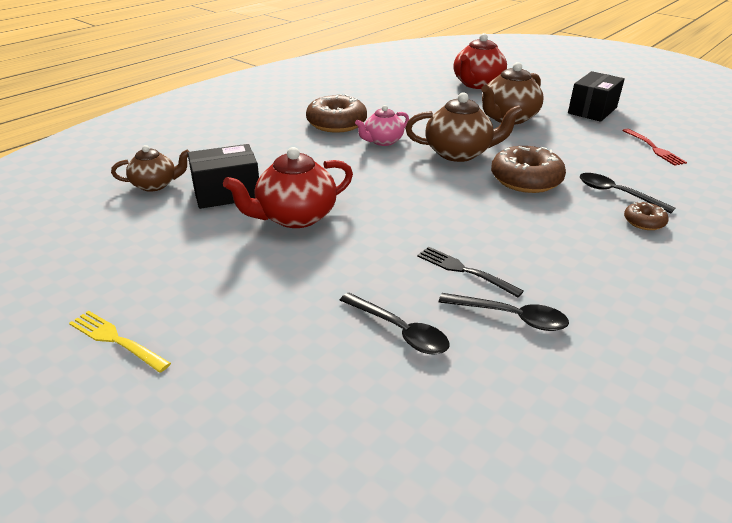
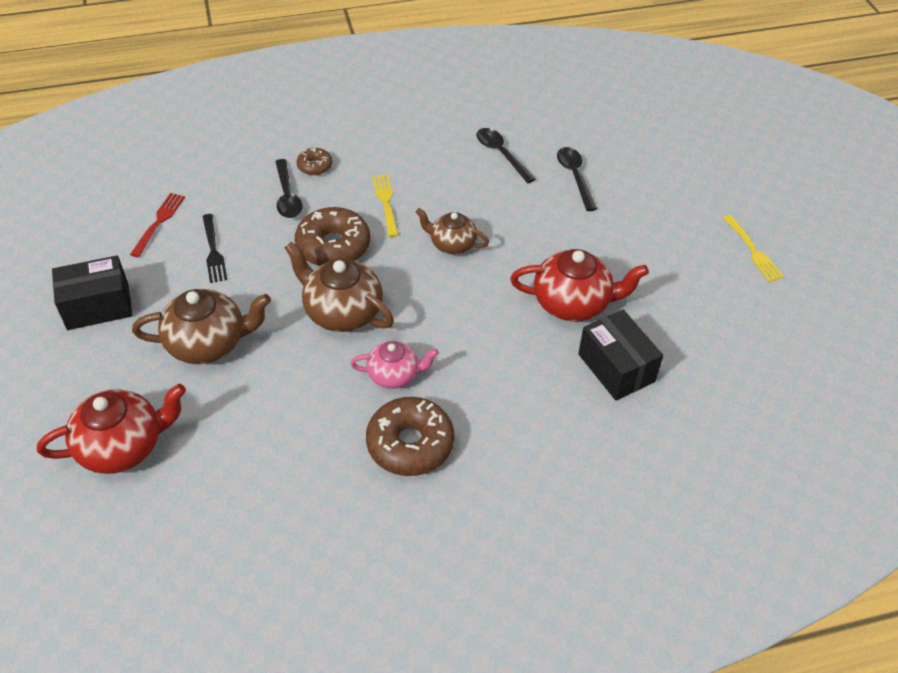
camera: 145 degrees left, 15 degrees up
(155, 185) = (683, 420): brown teapot -> brown teapot (452, 244)
(227, 193) = (616, 368): black box -> black box turned 45 degrees clockwise
(464, 270) = (492, 193): black fork -> black fork (213, 251)
(541, 221) = (386, 202): none -> yellow fork

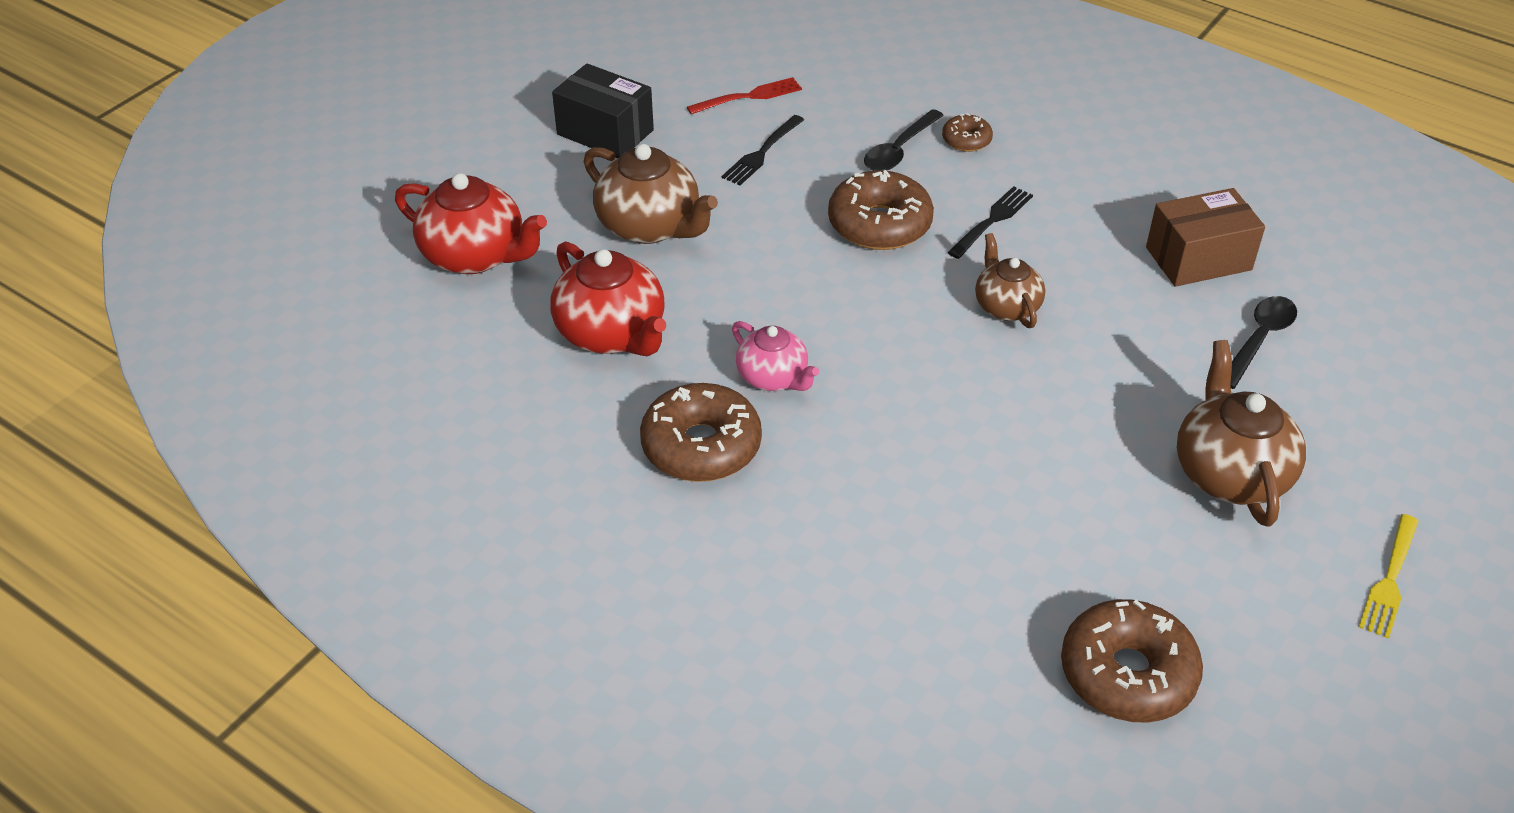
camera: 50 degrees right, 5 degrees down
(342, 312) = (803, 287): brown teapot -> brown teapot (1229, 473)
(386, 202) = (992, 221): yellow fork -> black fork
(501, 154) = (1198, 259): black spoon -> brown box
(573, 303) = (1060, 458): red teapot -> red teapot (612, 334)
(616, 368) = (1014, 554): black box -> none
(725, 382) = (1127, 673): none -> brown donut

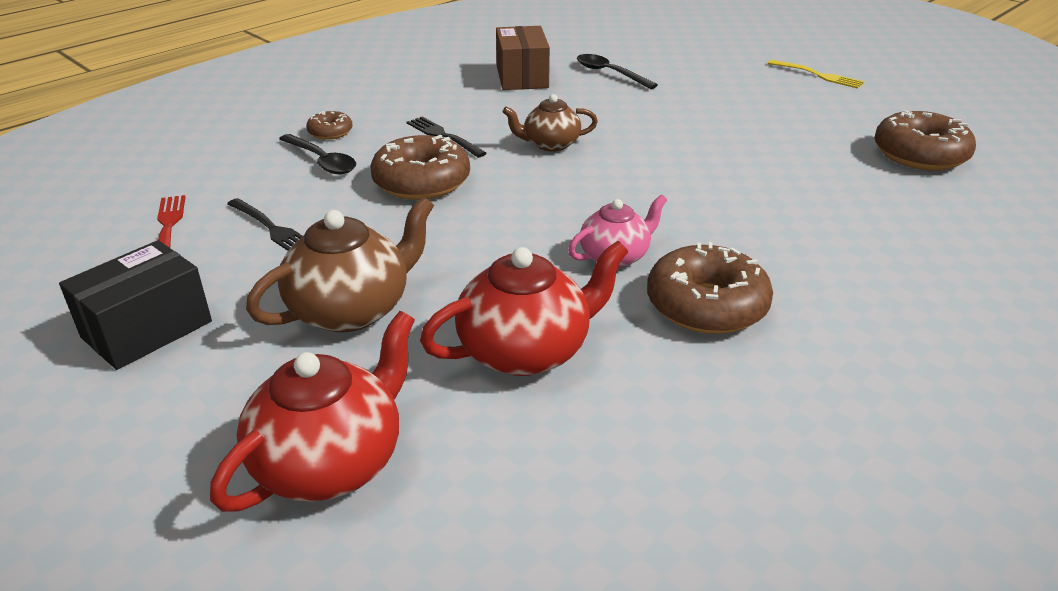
camera: 80 degrees left, 10 degrees down
(1229, 473) = (733, 100): brown teapot -> none

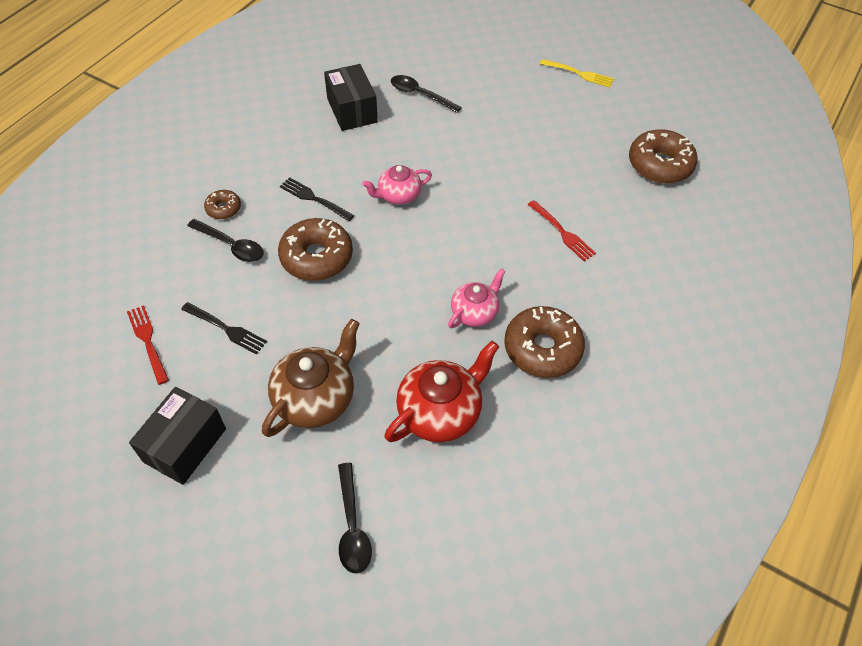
camera: 15 degrees left, 20 degrees up
(331, 461) = (352, 526): red teapot -> black spoon
(522, 77) = (352, 110): brown box -> black box
(550, 144) = (398, 196): brown teapot -> pink teapot
(765, 198) = (562, 232): none -> red fork

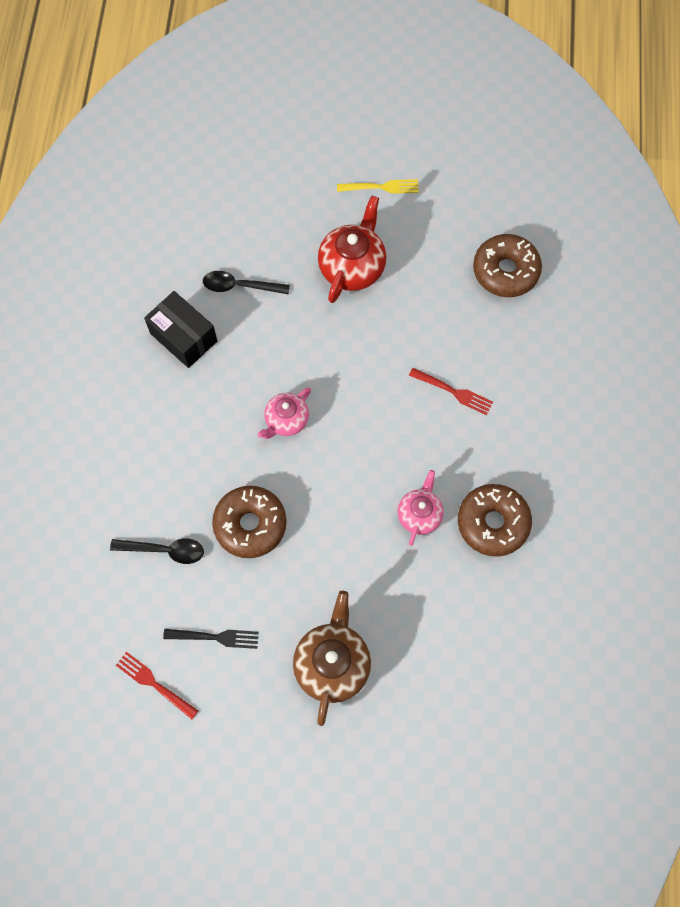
camera: 25 degrees left, 15 degrees up
(185, 445) = (250, 760): black box -> none
(223, 208) = (131, 513): brown donut -> none
(314, 199) = (209, 461): black fork -> none
(352, 526) = (424, 757): black spoon -> none
(440, 412) = (440, 624): red teapot -> red teapot (352, 267)

